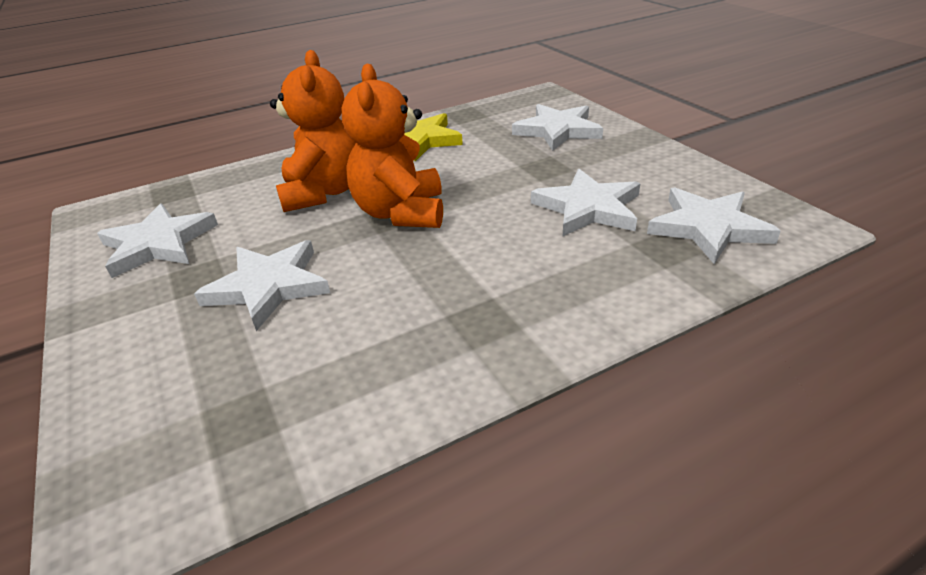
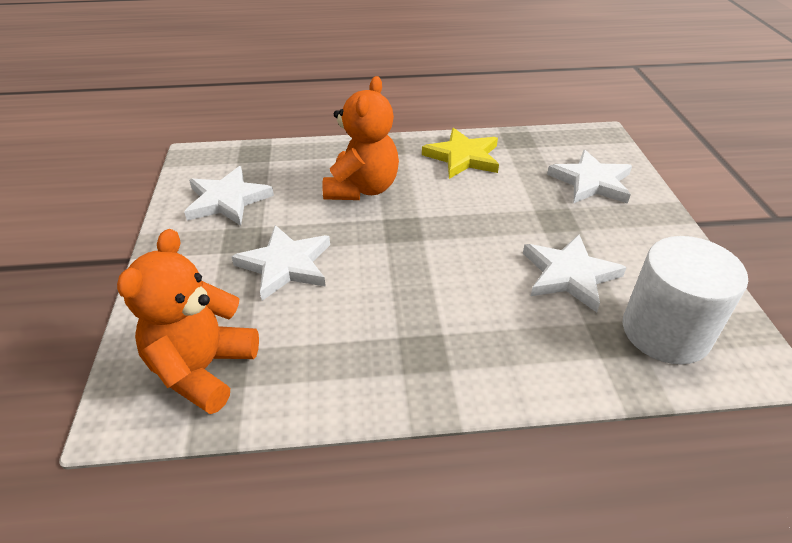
camera: 20 degrees right, 5 degrees up
(401, 213) = (412, 229): orange teddy bear -> orange teddy bear (203, 369)
(708, 228) = (665, 331): white star -> white cylinder

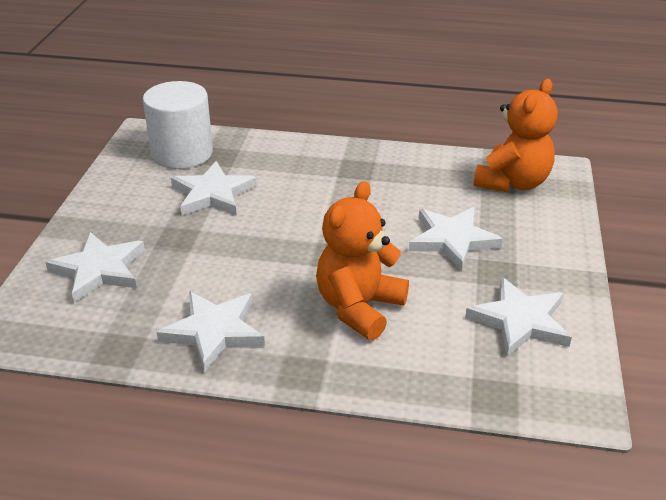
camera: 165 degrees left, 5 degrees down
(463, 157) = (214, 331): yellow star -> white star

